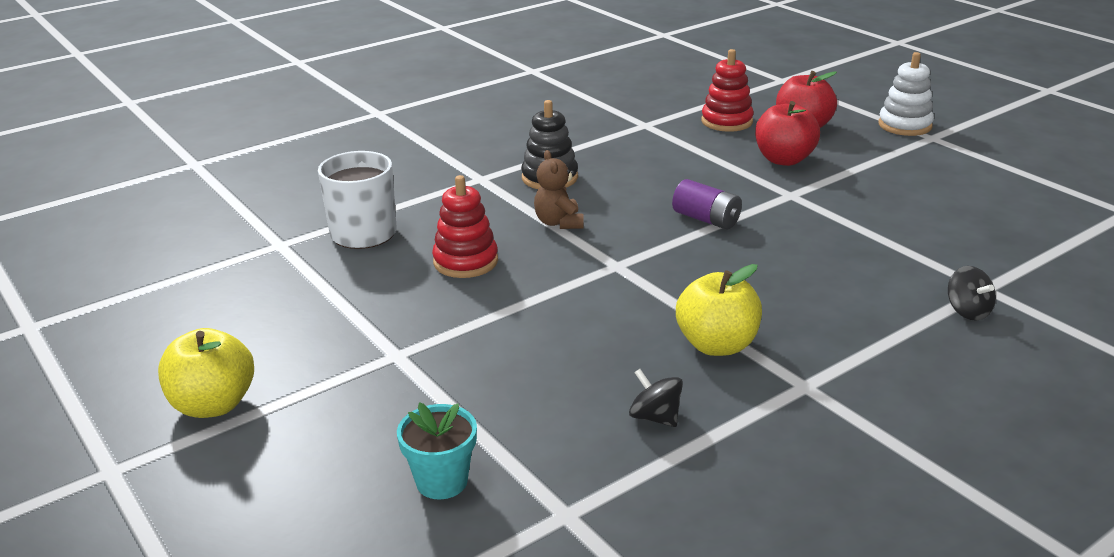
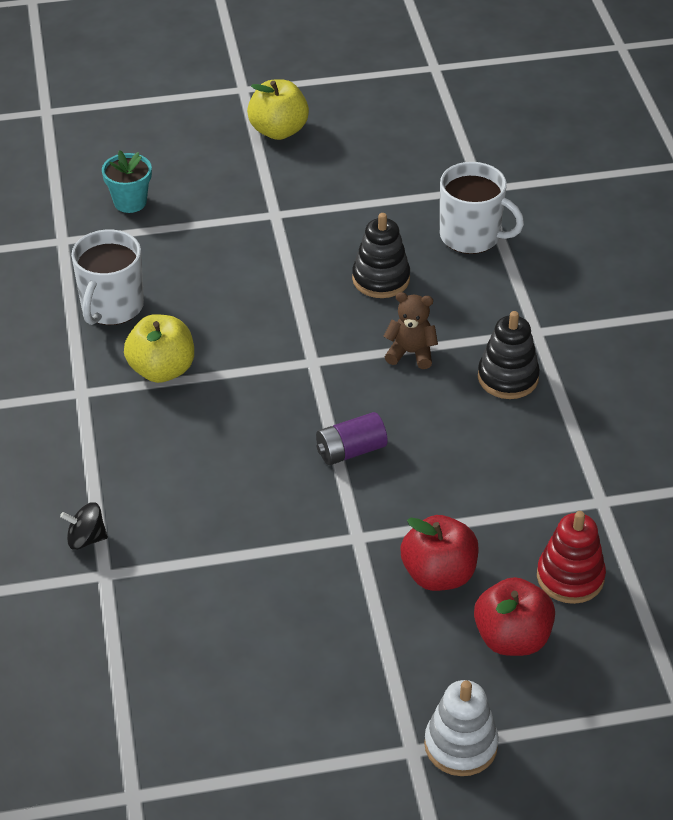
camera: 115 degrees right, 15 degrees up
(465, 261) = (381, 279): red stacking toy -> black stacking toy
(655, 417) = (111, 306): black spinning top -> white mug

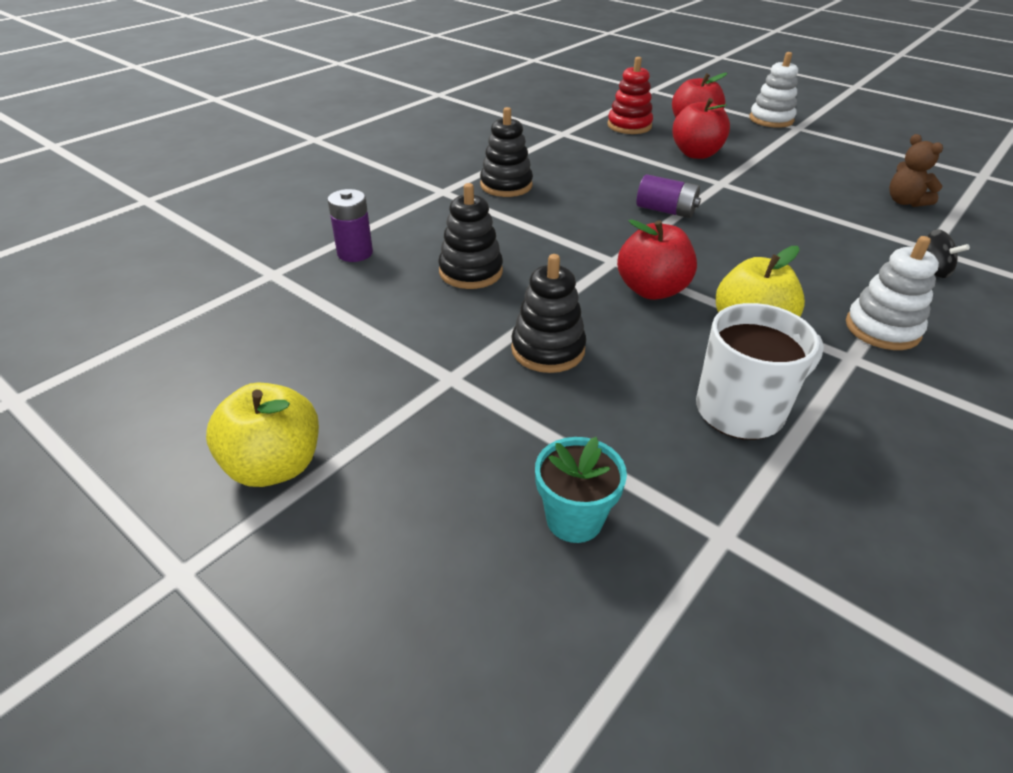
camera: 130 degrees left, 5 degrees down
(80, 434) = (882, 329): none -> white stacking toy
(253, 264) = (548, 349): none -> black stacking toy
(255, 354) = (652, 290): none -> red apple
(411, 353) = (538, 226): brown teddy bear -> brown teddy bear (905, 202)
(471, 236) = (355, 253): white mug -> purple battery

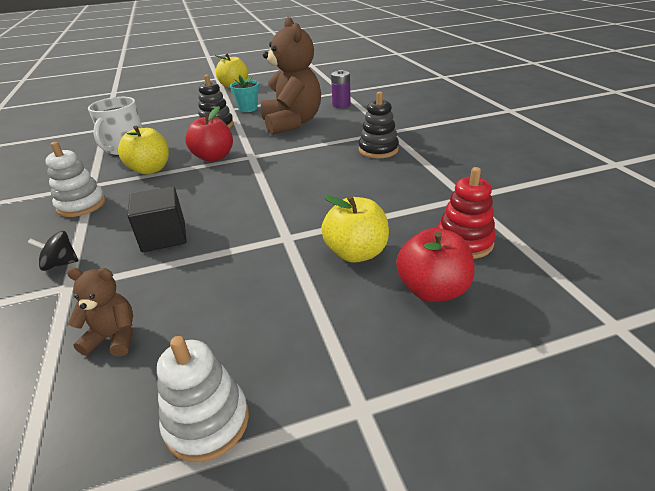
camera: 125 degrees right, 5 degrees down
(470, 272) = (292, 123): black stacking toy -> brown teddy bear
(574, 519) = (149, 113): turquoise flower pot -> turquoise flower pot (248, 109)
(666, 211) = (278, 192): purple battery -> none
(696, 154) = (356, 253): red apple -> yellow apple
(771, 120) = (413, 395): white stacking toy -> white stacking toy (207, 422)
(816, 238) = (164, 236): none -> black cube

